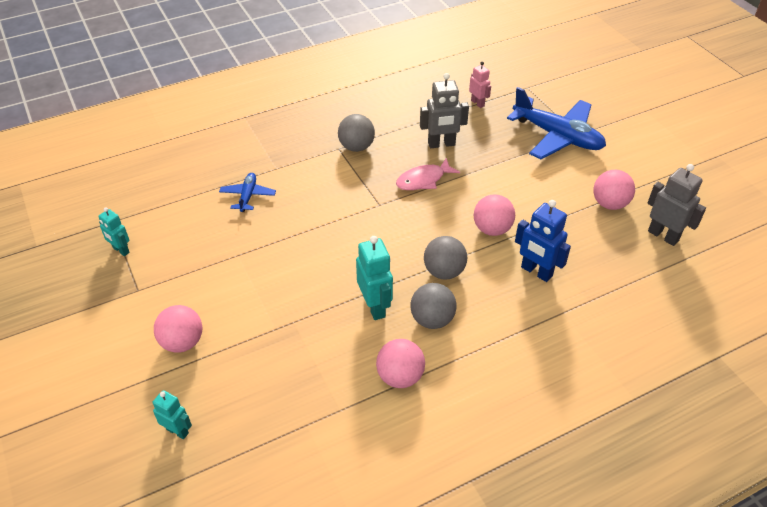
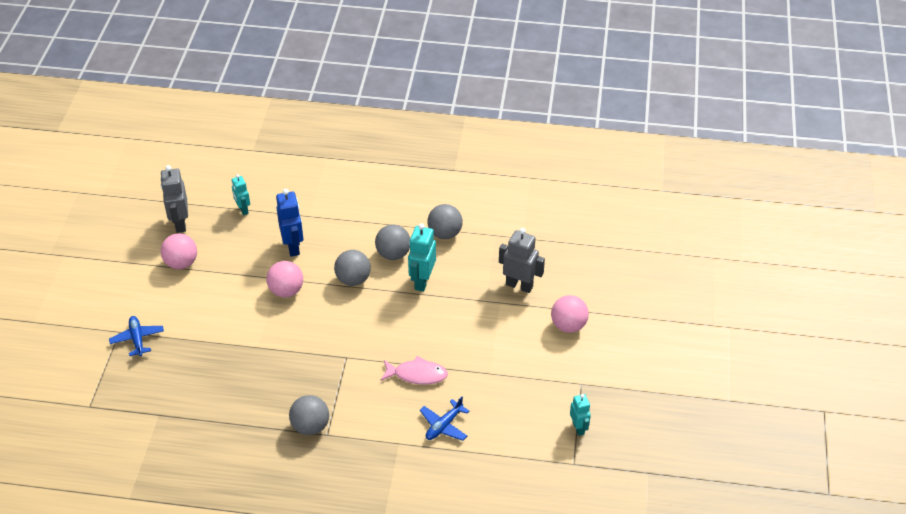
camera: 145 degrees left, 0 degrees up
(177, 431) = (600, 272): turquoise robot -> turquoise robot (243, 210)
(400, 376) = (445, 233): pink ball -> grey ball
(423, 180) = (290, 360): pink fish -> pink fish (417, 374)
(441, 144) = (237, 387): grey robot -> grey robot (519, 285)
(477, 103) = (155, 414): pink robot -> none
(557, 136) = (137, 339): blue plane -> blue plane, size x0.49

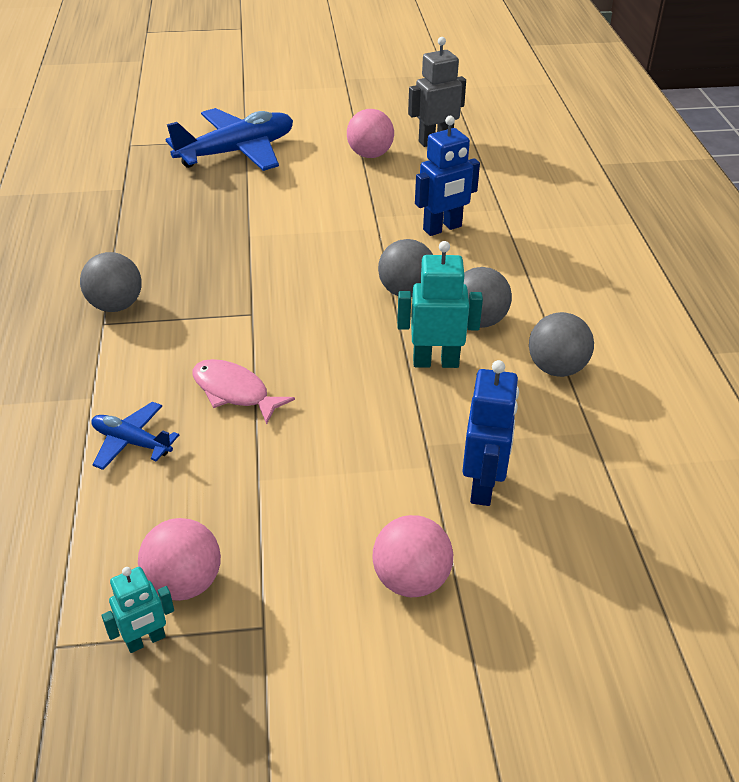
camera: 75 degrees right, 5 degrees down
(137, 339) = (237, 152): blue plane -> blue plane, size x2.03
(243, 210) = (486, 178): turquoise robot -> none
(286, 291) = (358, 238): pink ball -> pink ball (184, 583)
(417, 374) = (234, 392): pink fish -> pink fish turned 135 degrees clockwise
(519, 285) = (483, 486): grey robot -> blue robot

